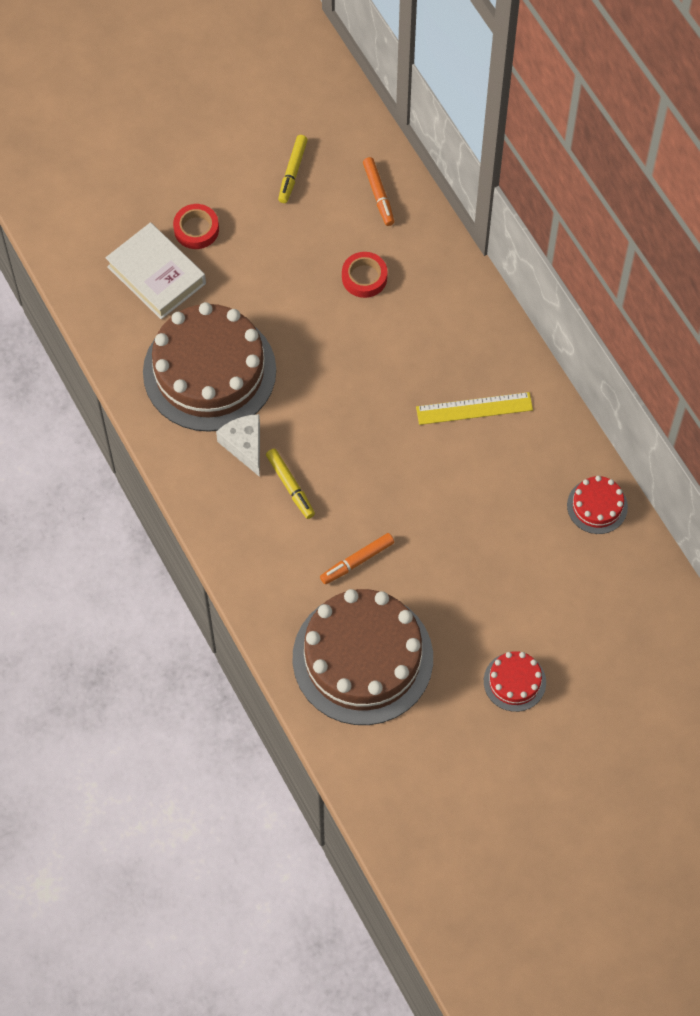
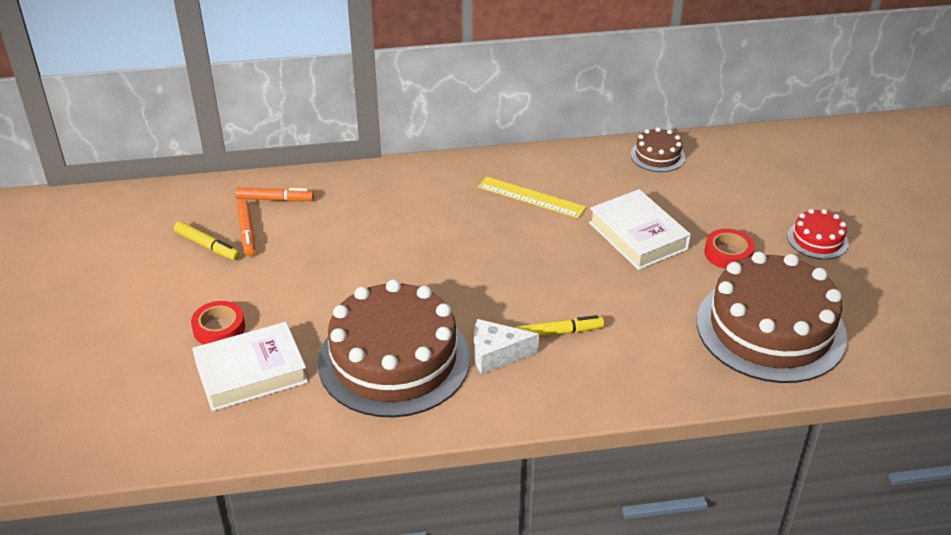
camera: 70 degrees left, 25 degrees down
(357, 561) = (662, 307): orange marker -> orange marker (247, 232)
(364, 277) = (356, 228): red tape -> red tape (728, 253)
(453, 518) = (638, 236): none -> white book
(474, 408) = (531, 197): yellow ruler -> yellow ruler turned 75 degrees counterclockwise
(597, 506) = (657, 156): red cake -> brown cake

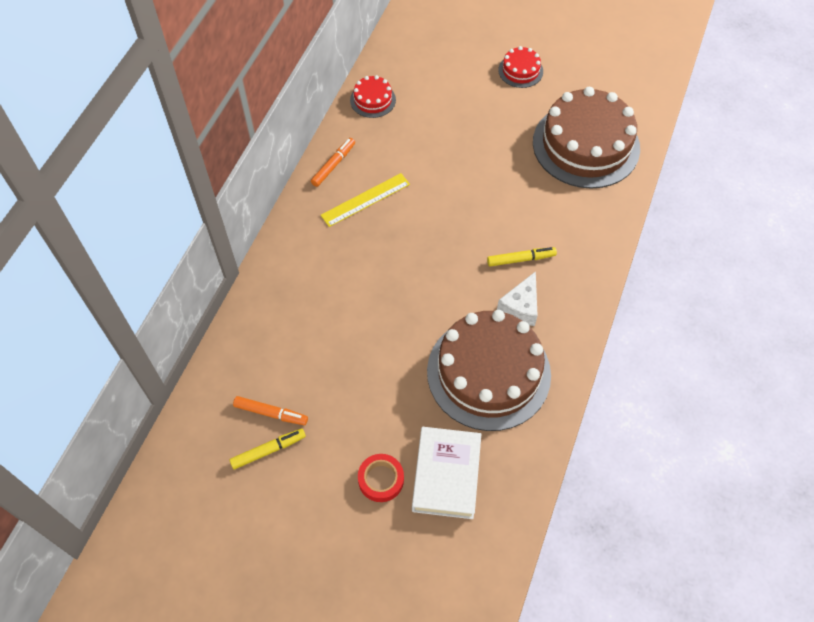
camera: 60 degrees left, 20 degrees up
(275, 199) = (240, 374): orange marker -> orange marker (333, 165)
(559, 332) = (521, 259): yellow marker -> yellow marker turned 60 degrees clockwise
(638, 236) = (452, 161): white book -> none
(657, 156) = (373, 100): brown cake -> red cake
(728, 253) = (503, 124): red tape -> none

